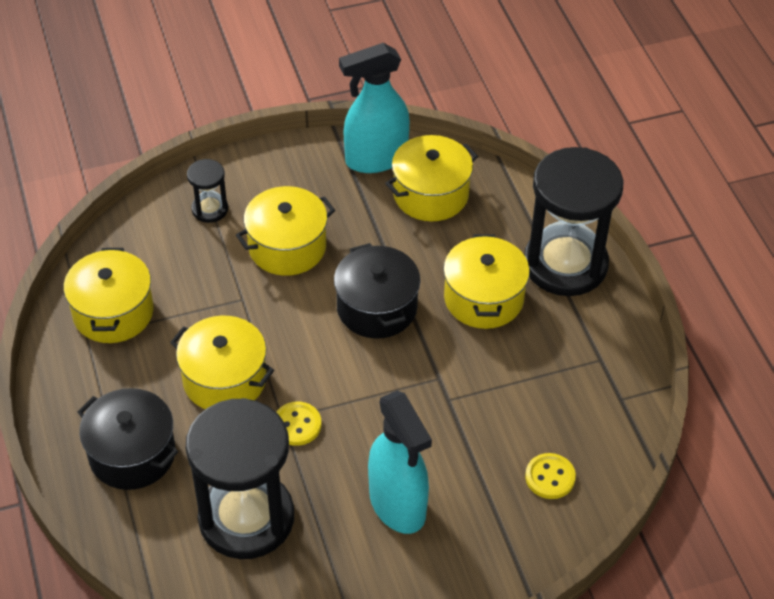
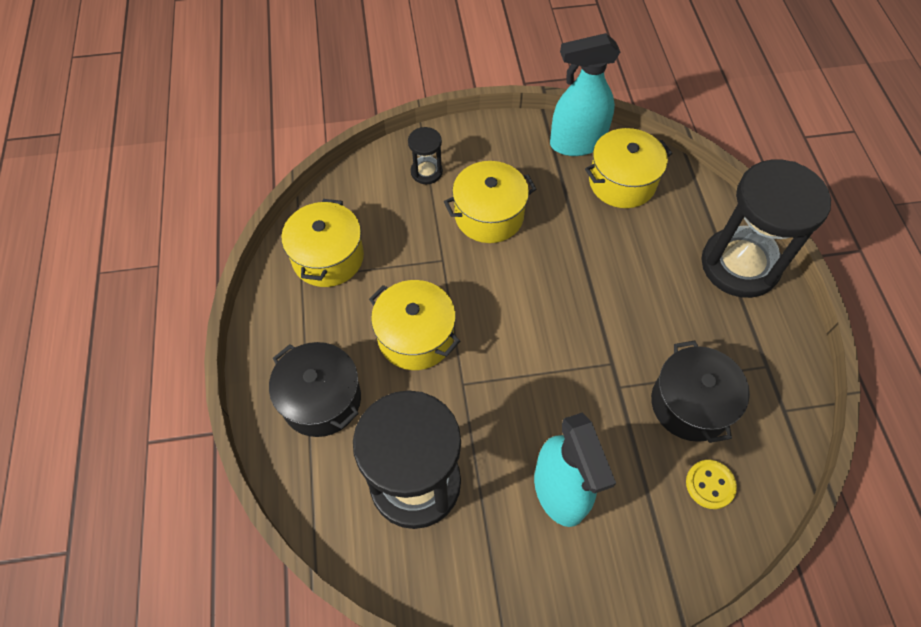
camera: 10 degrees right, 10 degrees up
(297, 425) = (475, 392): yellow button -> none
(377, 308) = (562, 285): black pot -> black pot (690, 404)
(483, 298) = (661, 289): yellow pot -> none

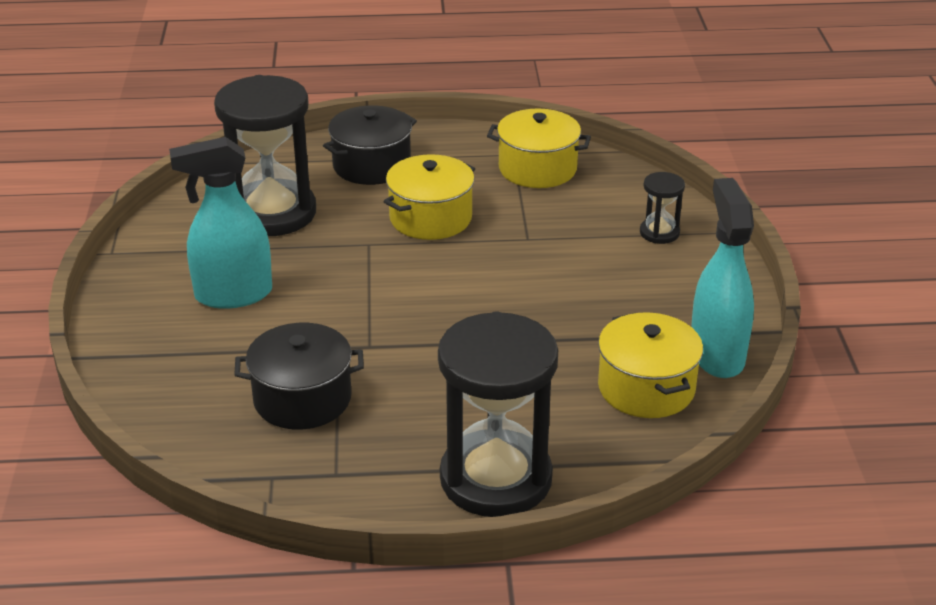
camera: 95 degrees right, 25 degrees down
(489, 215) = (591, 274): yellow pot -> none
(710, 485) = (203, 398): yellow button -> none

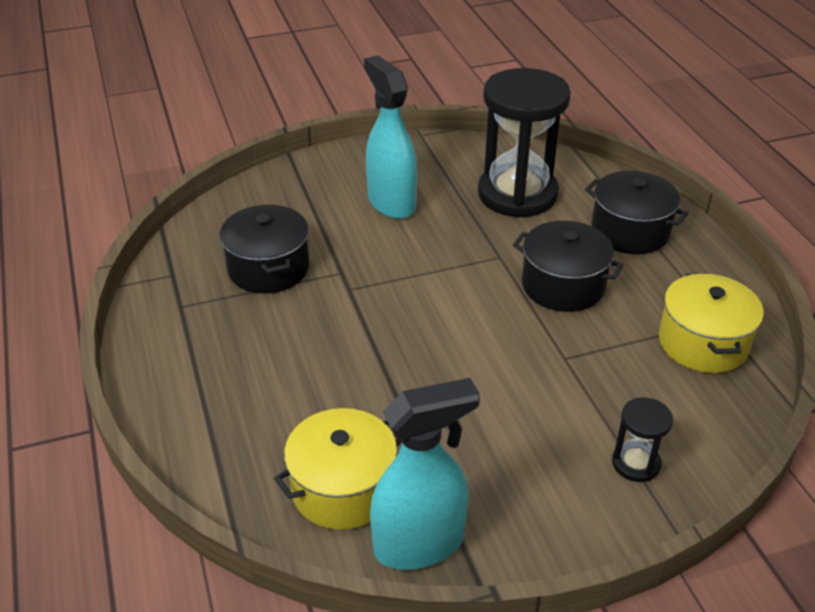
camera: 75 degrees right, 5 degrees up
(430, 218) = (563, 285): yellow pot -> black pot
(496, 478) = (187, 400): black hourglass -> none

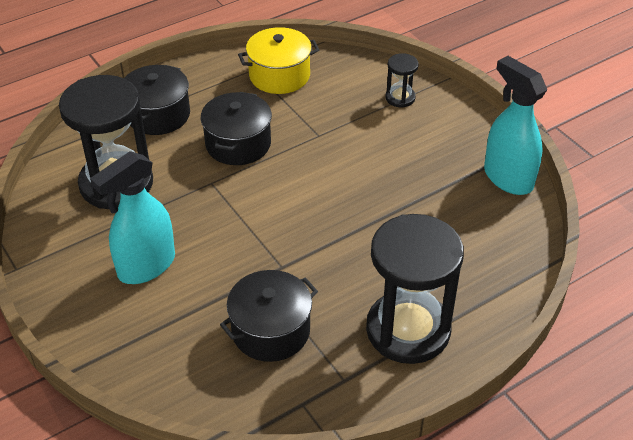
camera: 105 degrees left, 5 degrees up
(212, 366) = (408, 330): none -> black hourglass
(343, 489) = (486, 221): yellow pot -> none

